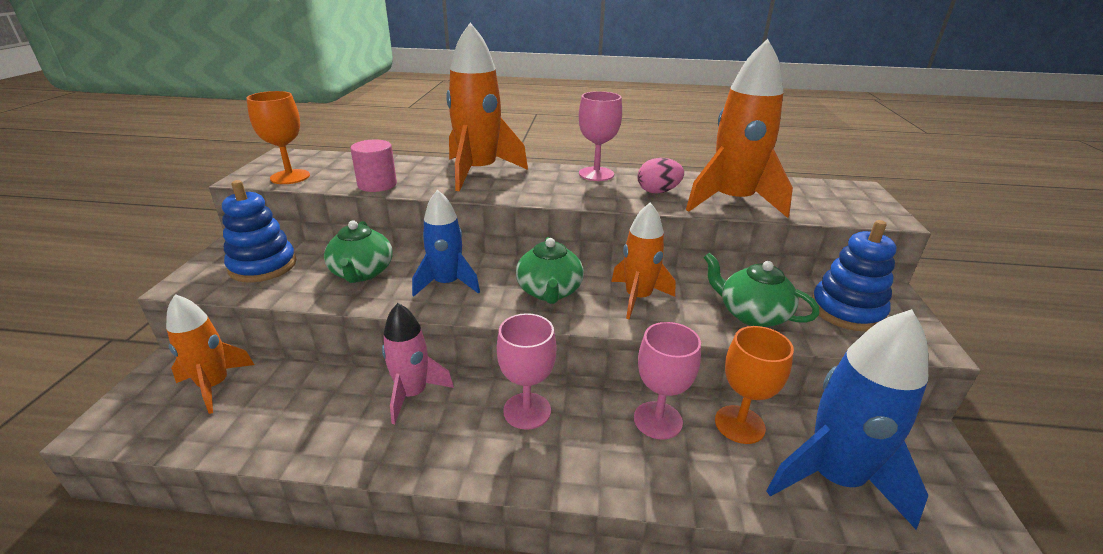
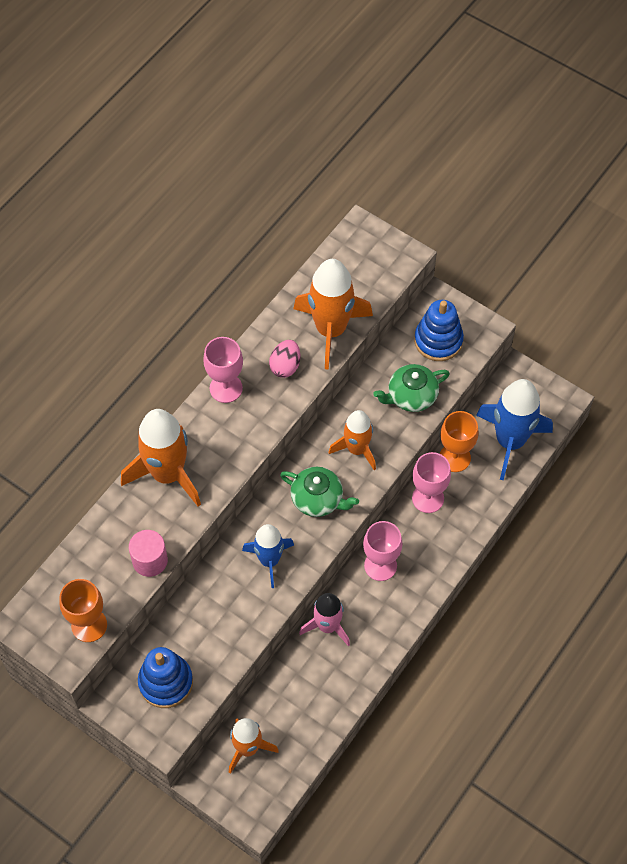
camera: 60 degrees left, 30 degrees up
(362, 273) = (219, 613): green teapot -> none

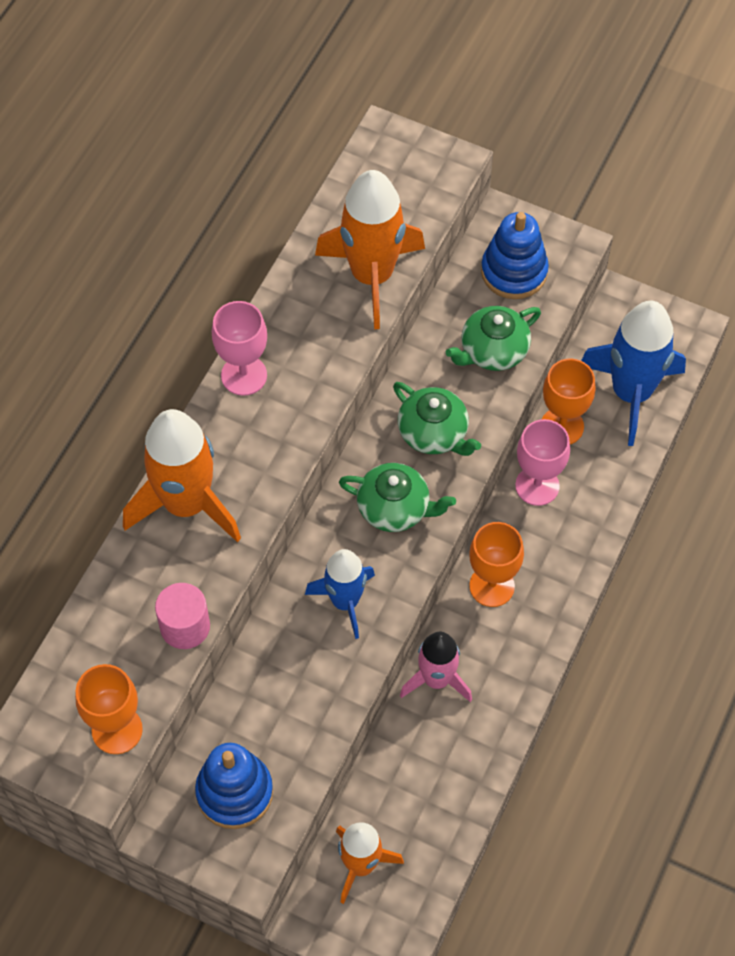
camera: 10 degrees left, 0 degrees up
(285, 366) = (320, 333): pink egg -> none
(356, 449) = (434, 433): orange rocket -> green teapot
(380, 565) = (492, 586): pink goblet -> orange goblet

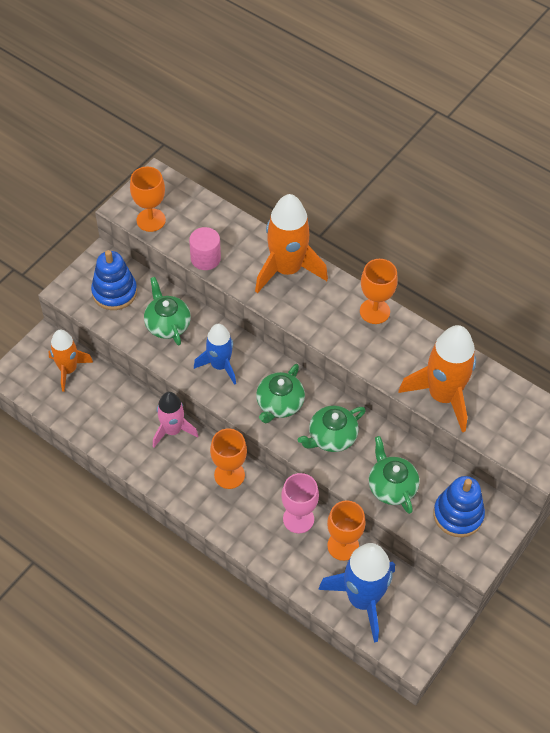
camera: 100 degrees right, 5 degrees down
(244, 375) = (374, 311): pink goblet -> orange goblet
(283, 694) = (167, 324): none -> green teapot

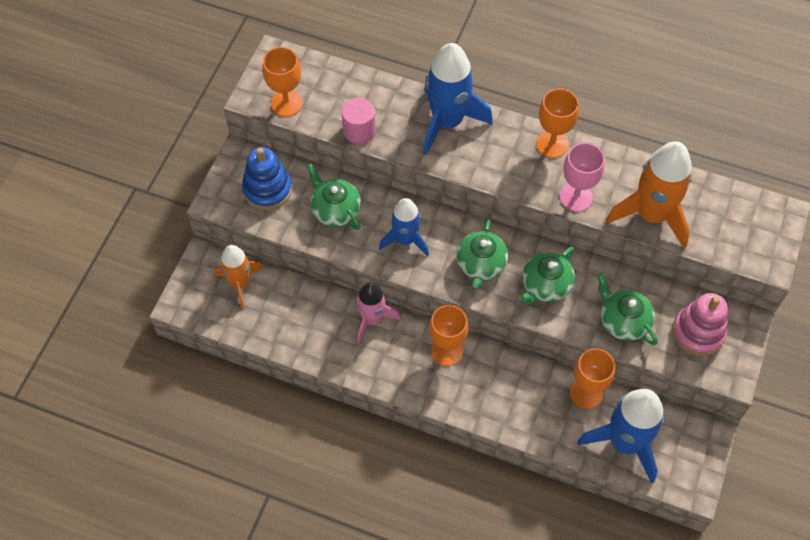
camera: 15 degrees left, 5 degrees up
(287, 269) = (447, 122): orange rocket -> blue rocket
(298, 519) = (532, 377): pink goblet -> pink goblet (576, 197)
(458, 515) = (698, 332): blue stacking toy -> pink stacking toy

